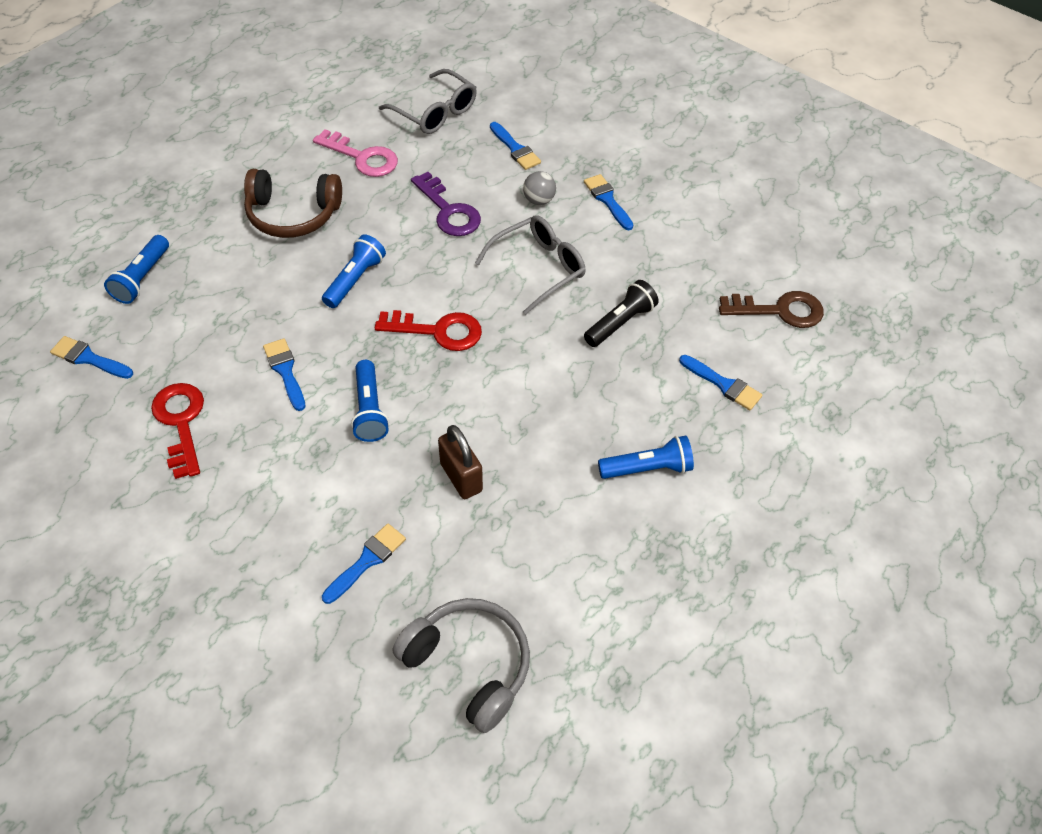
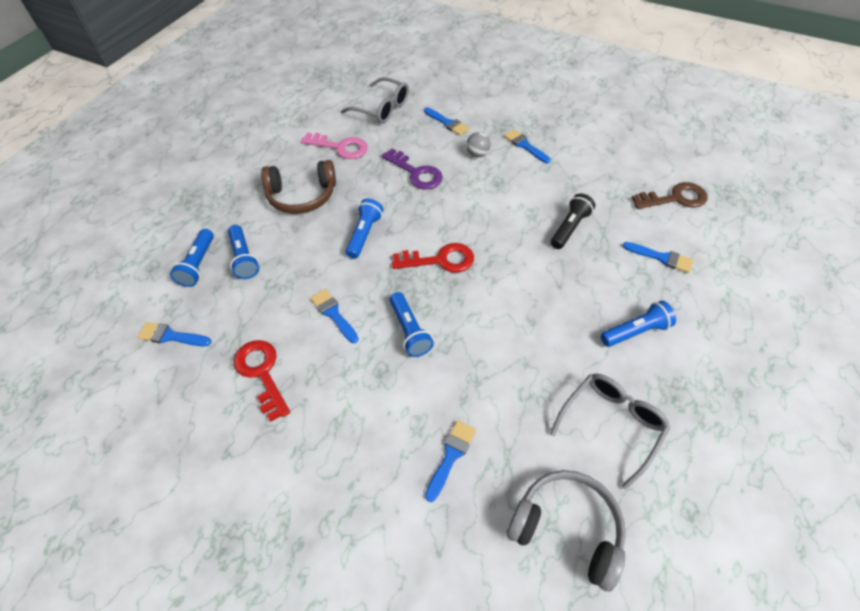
camera: 10 degrees left, 0 degrees up
(198, 281) = (244, 258): none -> blue flashlight
(461, 477) = (500, 369): brown padlock -> none
(538, 269) = (495, 201): grey glasses -> grey glasses (611, 425)

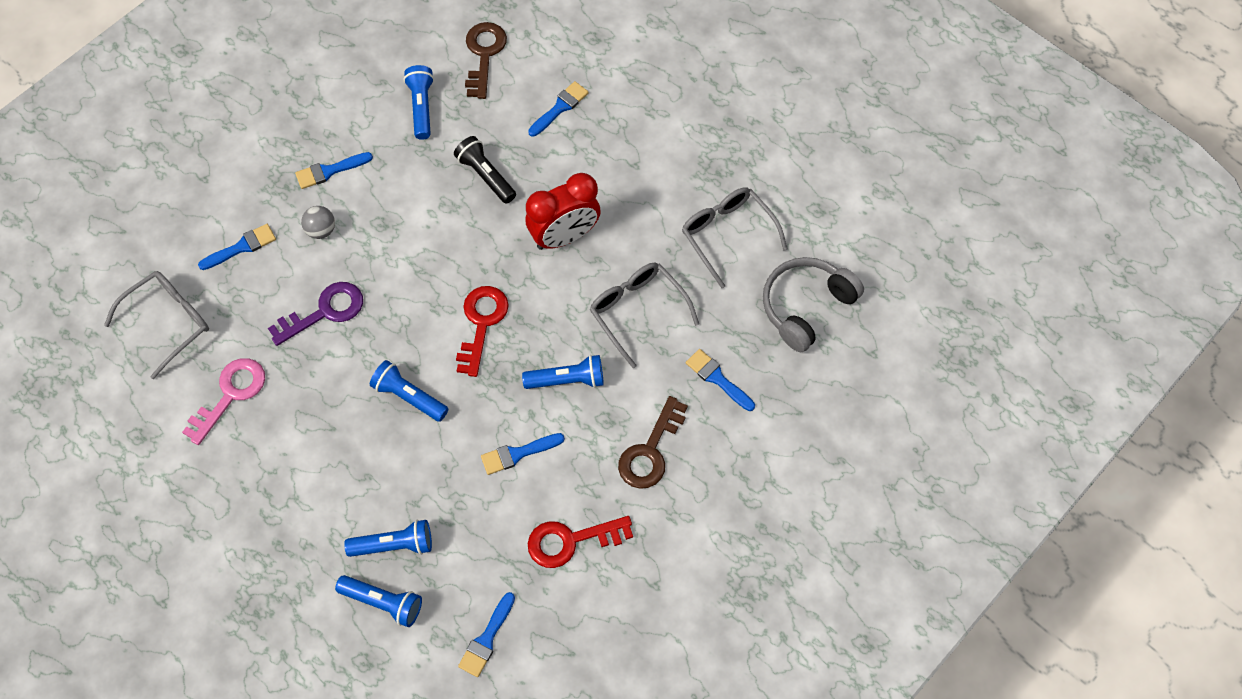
camera: 75 degrees left, 10 degrees up
(302, 196) = (309, 460): brown headphones -> none
(359, 414) = (650, 451): none -> brown key
(494, 367) = (638, 312): none -> grey glasses
(542, 293) = (564, 236): none -> red clock
(635, 331) = (639, 172): blue flashlight -> blue flashlight (421, 107)

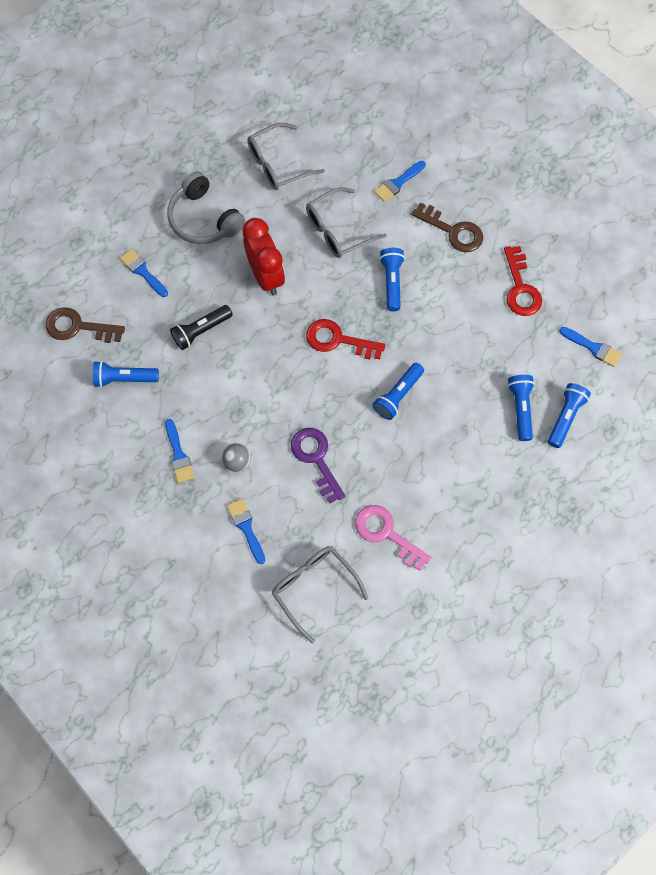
camera: 85 degrees left, 5 degrees up
(518, 454) = (450, 320): blue brush -> none
(806, 307) = (344, 121): grey headphones -> grey headphones (204, 219)

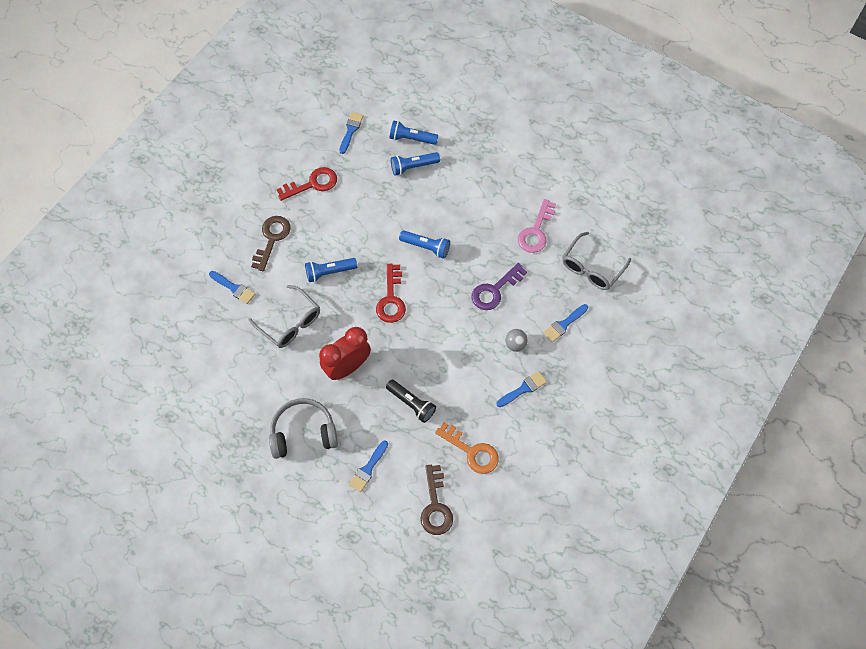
camera: 105 degrees left, 5 degrees down
(124, 378) = (471, 451): blue flashlight -> orange key
(204, 219) = (303, 433): grey headphones -> grey headphones turned 135 degrees counterclockwise
(278, 164) = (233, 386): grey glasses -> none

